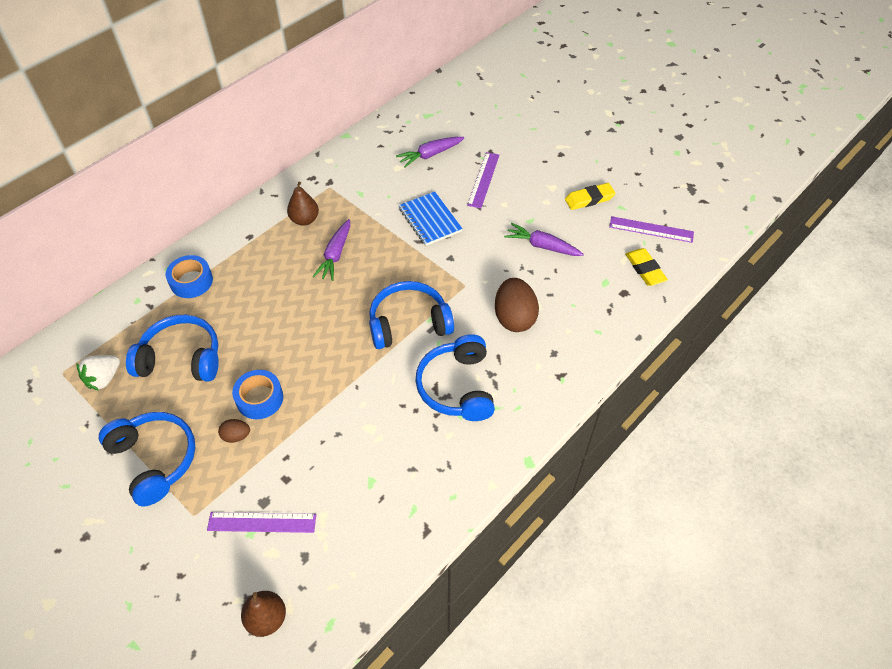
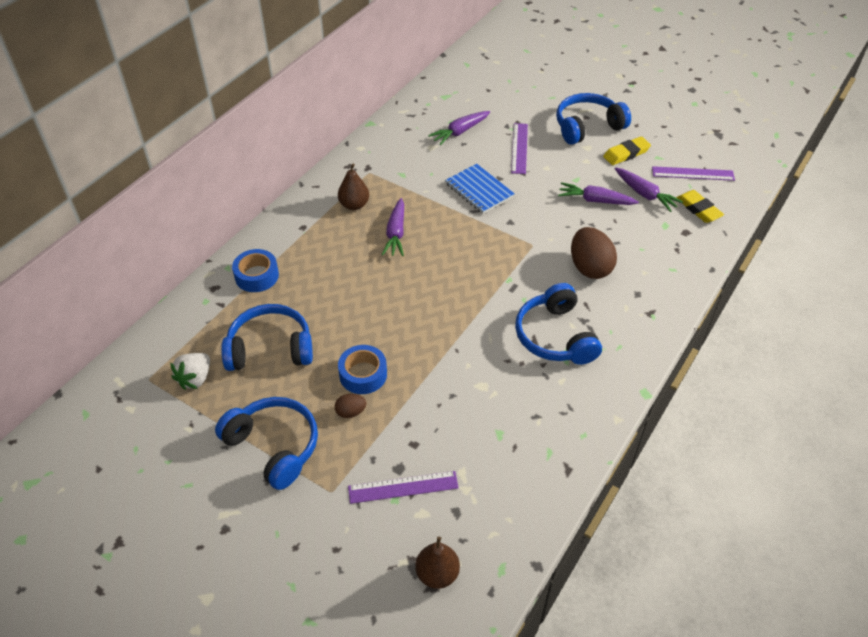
camera: 10 degrees left, 5 degrees down
(409, 323) = (489, 286): blue headphones -> blue headphones (587, 126)
(595, 246) = (645, 194): none -> purple carrot

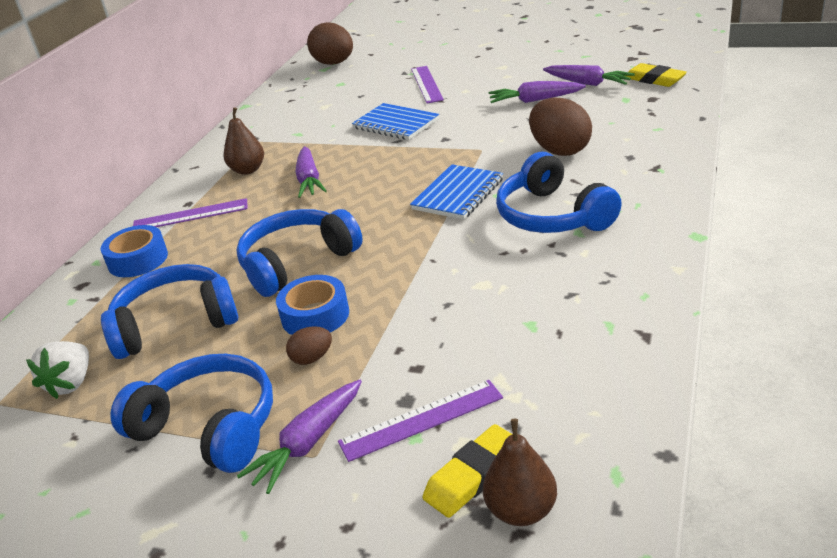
camera: 10 degrees left, 15 degrees down
(455, 92) = (334, 63): none -> brown egg
(460, 132) = (352, 88): purple carrot -> purple carrot (308, 443)
(497, 289) = (458, 194): none -> blue notebook
(587, 126) = (494, 53): blue headphones -> blue headphones (297, 262)
(626, 154) = (548, 61): yellow eraser -> yellow eraser (473, 475)
(692, 173) = (630, 57): purple ruler -> purple ruler (190, 215)

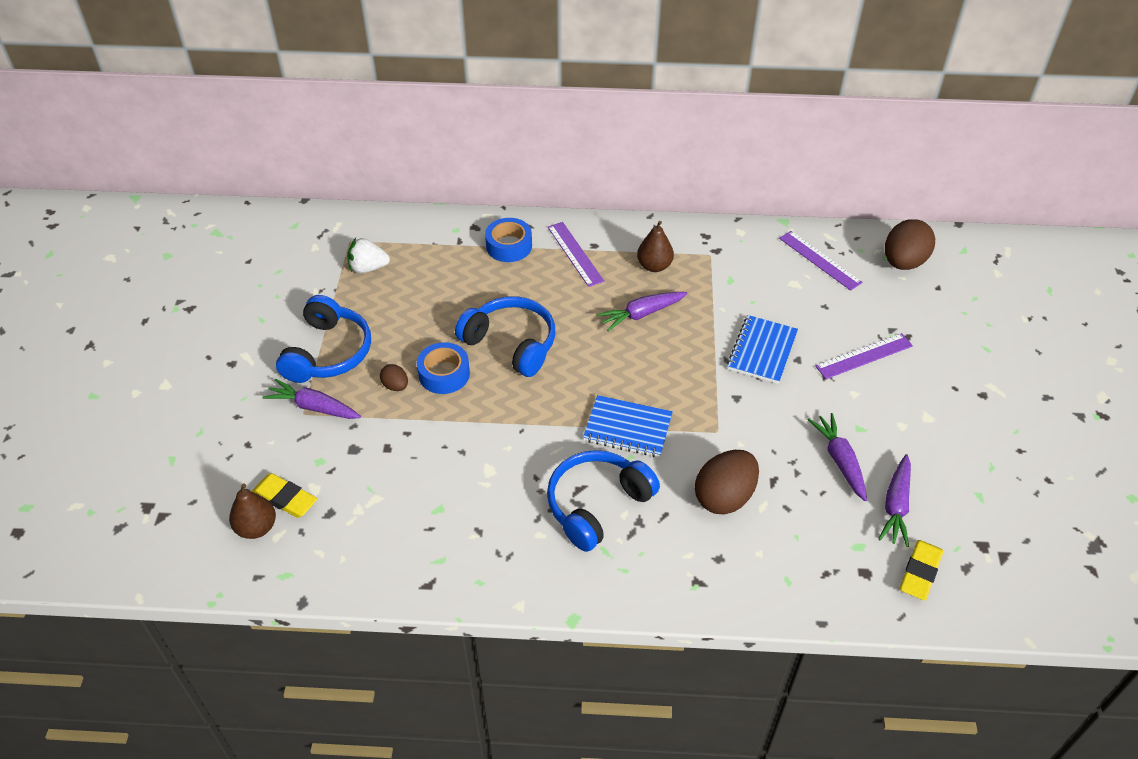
camera: 70 degrees right, 15 degrees up
(175, 323) = (431, 297): blue headphones -> none
(421, 420) = (334, 461): purple ruler -> purple ruler (819, 260)

